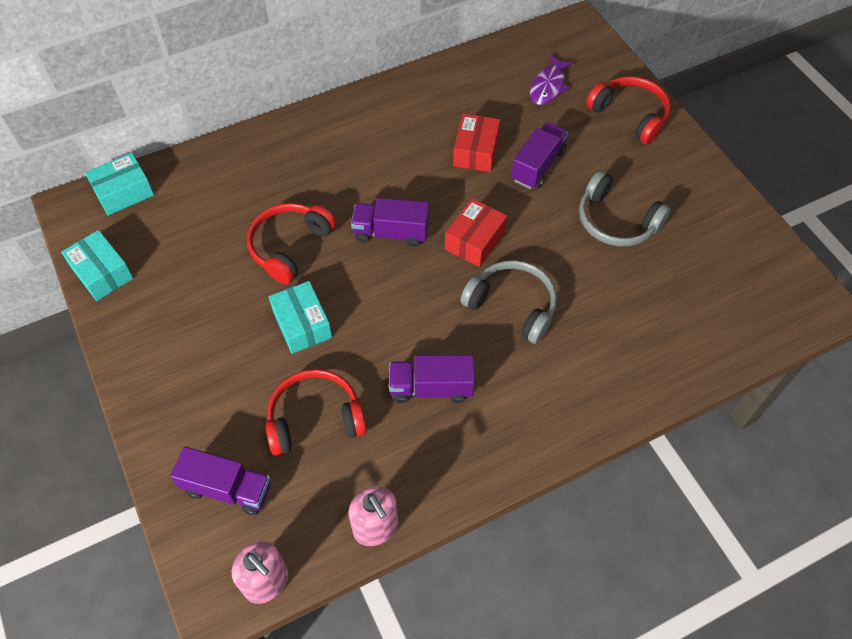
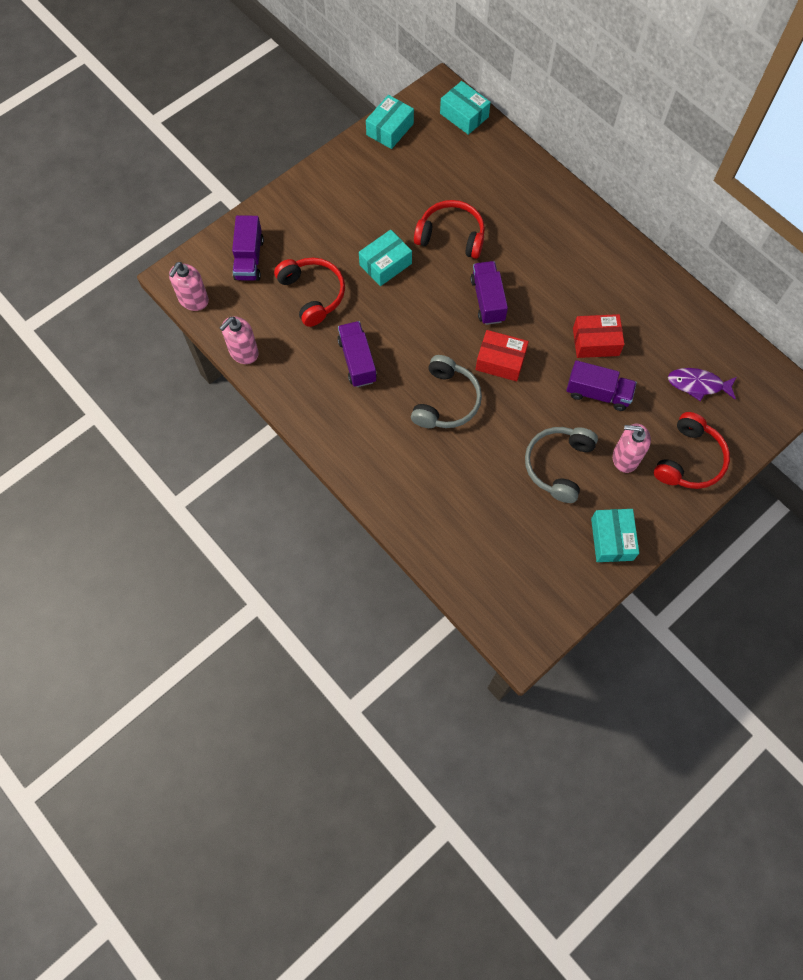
camera: 75 degrees right, 10 degrees up
(618, 163) = (625, 458): none -> pink soap dispenser
(708, 198) = (612, 539): none -> turquoise box

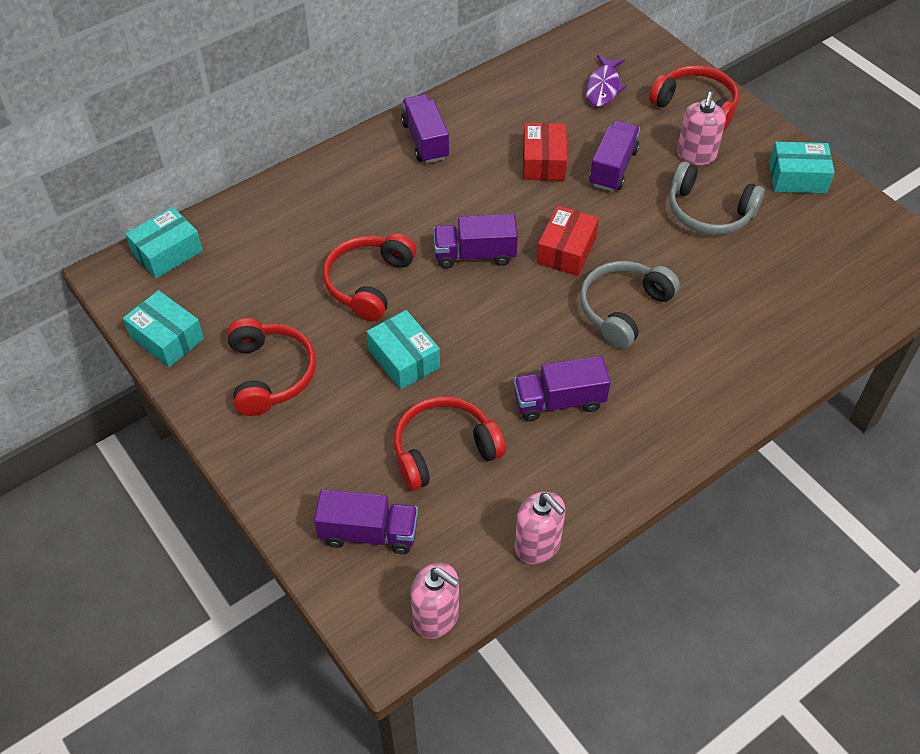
camera: 85 degrees left, 15 degrees down
(366, 190) = (271, 374): none -> red headphones
(446, 401) = (623, 309): grey headphones -> grey headphones turned 75 degrees counterclockwise
(604, 257) = (425, 141): none -> purple truck

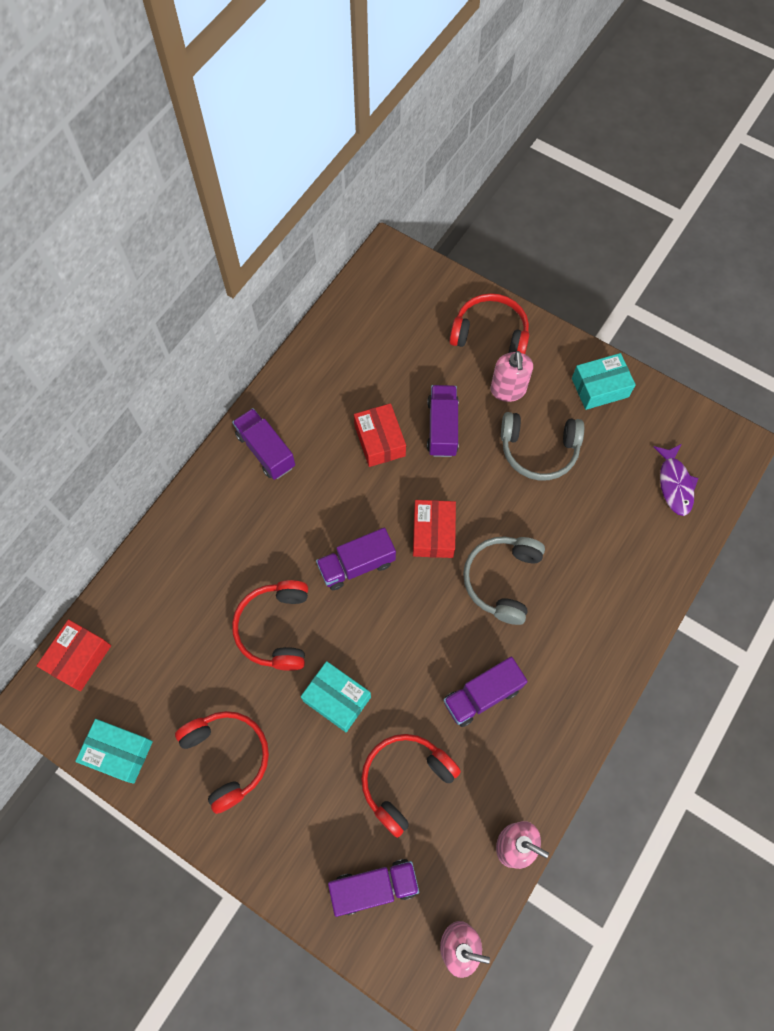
camera: 20 degrees left, 15 degrees up
(167, 252) = (79, 658): turquoise box -> red box
(603, 87) = (403, 337): purple fish -> purple fish (674, 484)

